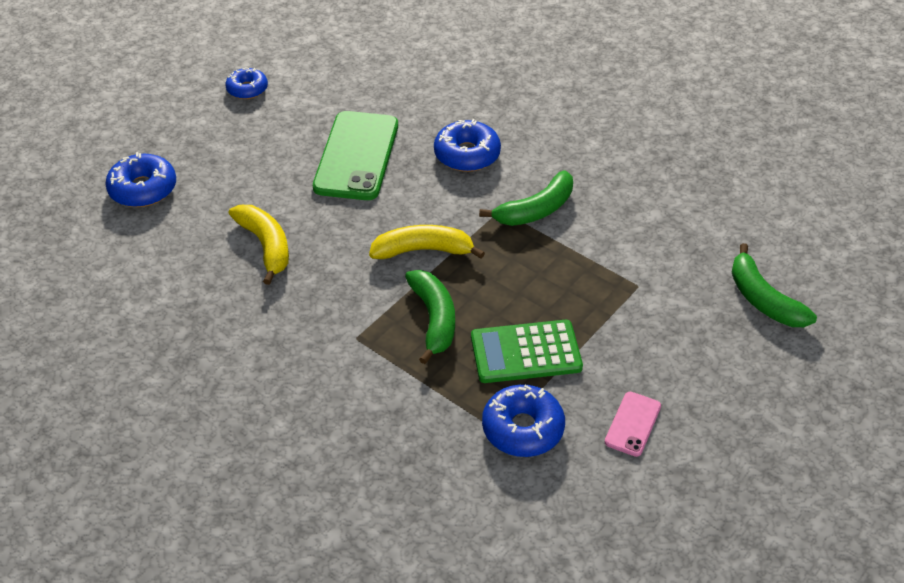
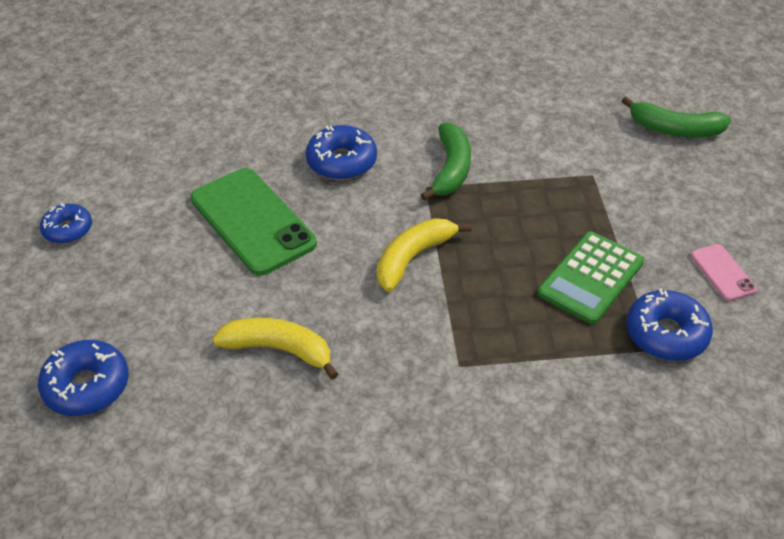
camera: 45 degrees left, 0 degrees up
(434, 319) = (496, 304): green banana -> none

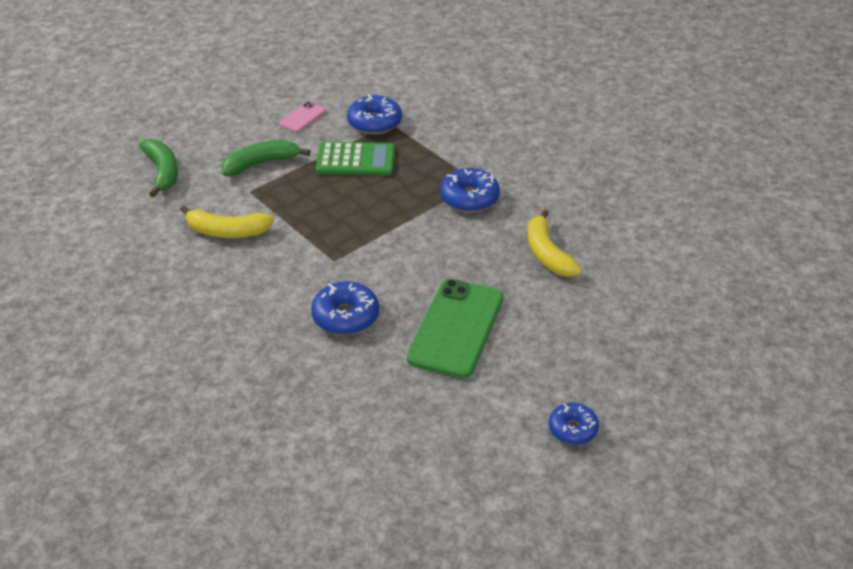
camera: 125 degrees left, 5 degrees down
(86, 386) = (669, 319): blue donut -> blue donut (469, 198)
(413, 258) = (411, 235): yellow banana -> yellow banana (227, 231)
(451, 169) = (302, 256): green banana -> green banana (261, 163)

